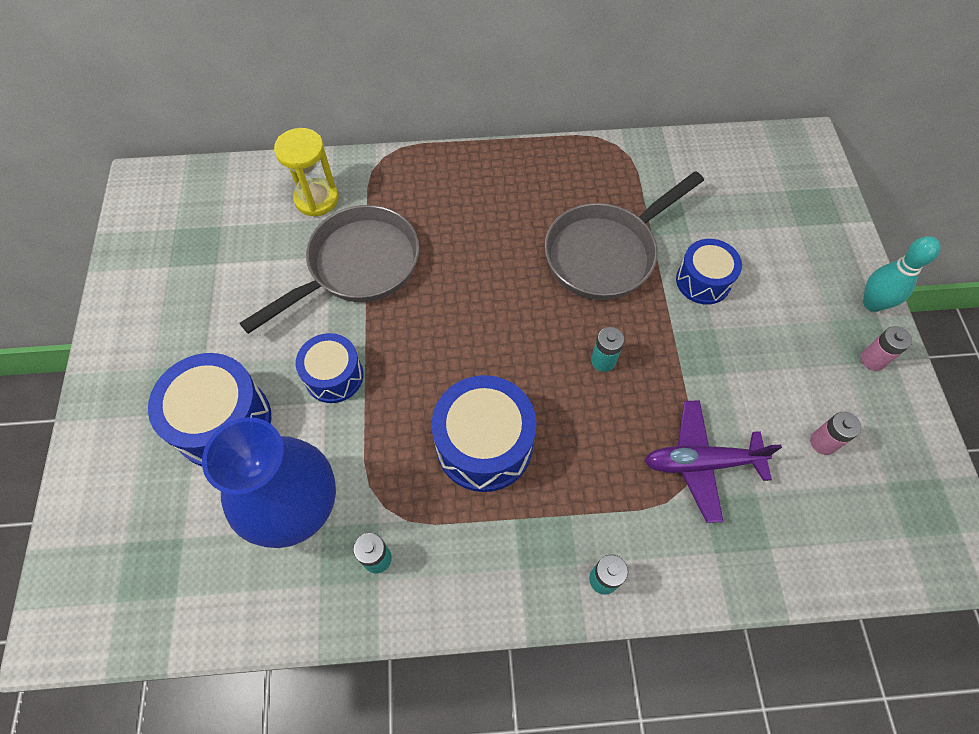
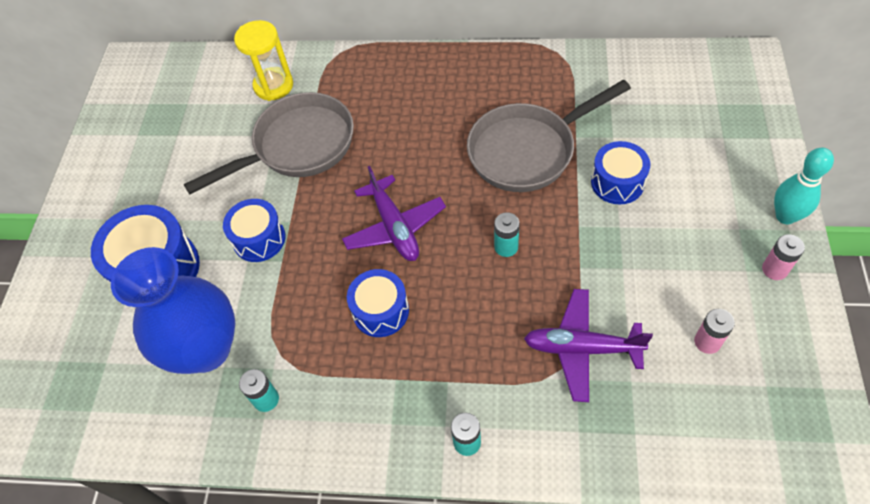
camera: 15 degrees right, 5 degrees down
(481, 349) = (394, 227): none -> purple plane
(484, 444) = (380, 311): blue drum -> blue drum, size x0.63

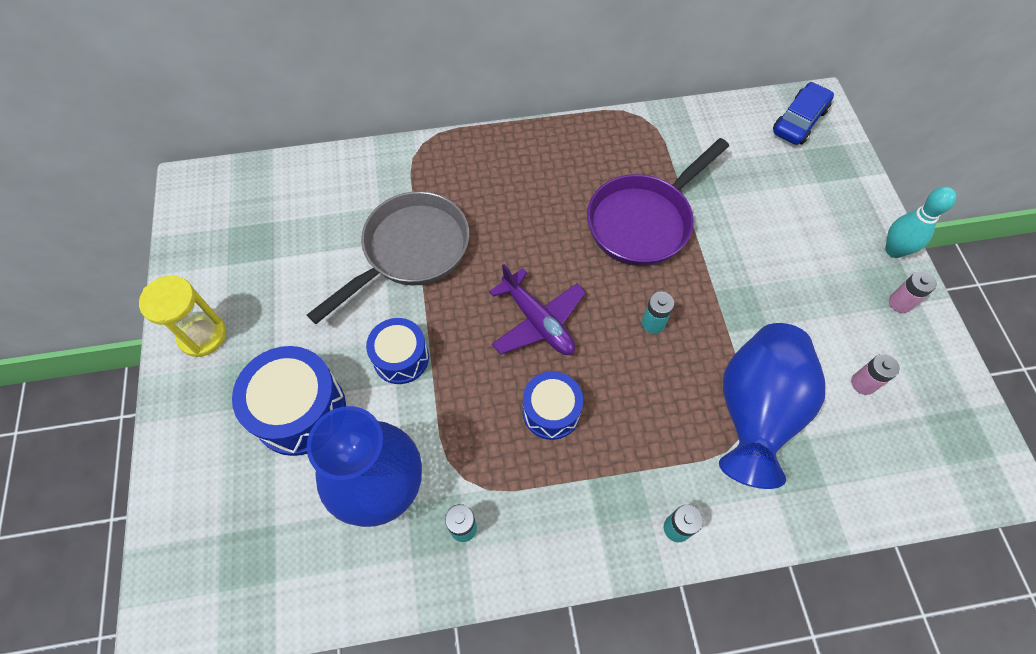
camera: 20 degrees left, 5 degrees up
(273, 86) = (363, 189): yellow hourglass -> yellow hourglass (202, 335)
(528, 150) = (644, 221): grey pan -> purple pan
(582, 348) = (754, 412): purple plane -> blue vase
(617, 182) = (737, 241): blue drum -> none
(722, 76) = (799, 121): none -> blue car

